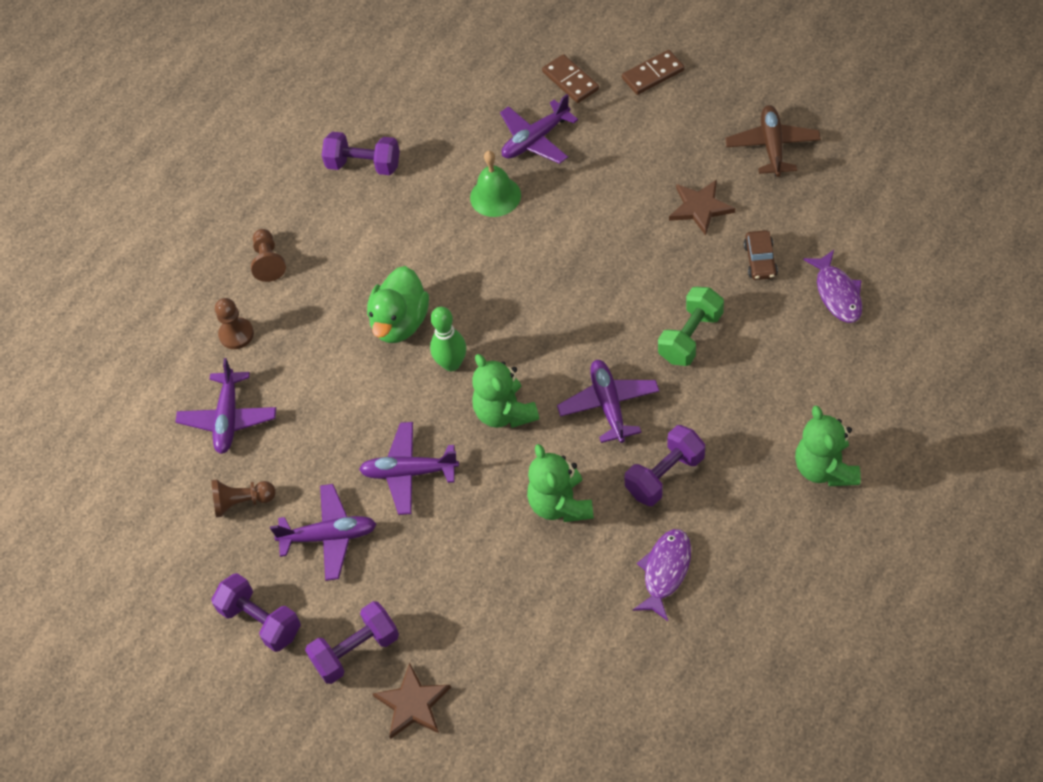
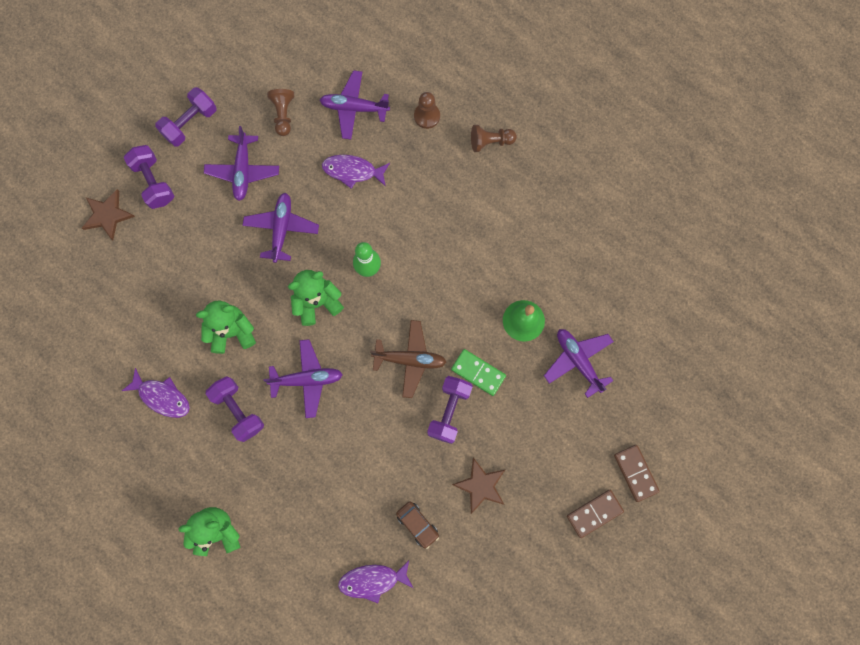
camera: 90 degrees right, 20 degrees up
(319, 404) = (352, 171): none -> purple fish
(363, 165) = (574, 220): purple dumbbell -> purple dumbbell (449, 411)
(400, 322) = (413, 234): green duck -> none
(567, 230) = (478, 373): none -> green domino
(570, 81) = (639, 400): brown domino -> brown domino (594, 513)
(690, 337) = (355, 453): green dumbbell -> none
(760, 260) = (417, 524): brown car -> brown car turned 135 degrees counterclockwise
(772, 146) = (535, 561): brown plane -> brown plane (410, 360)

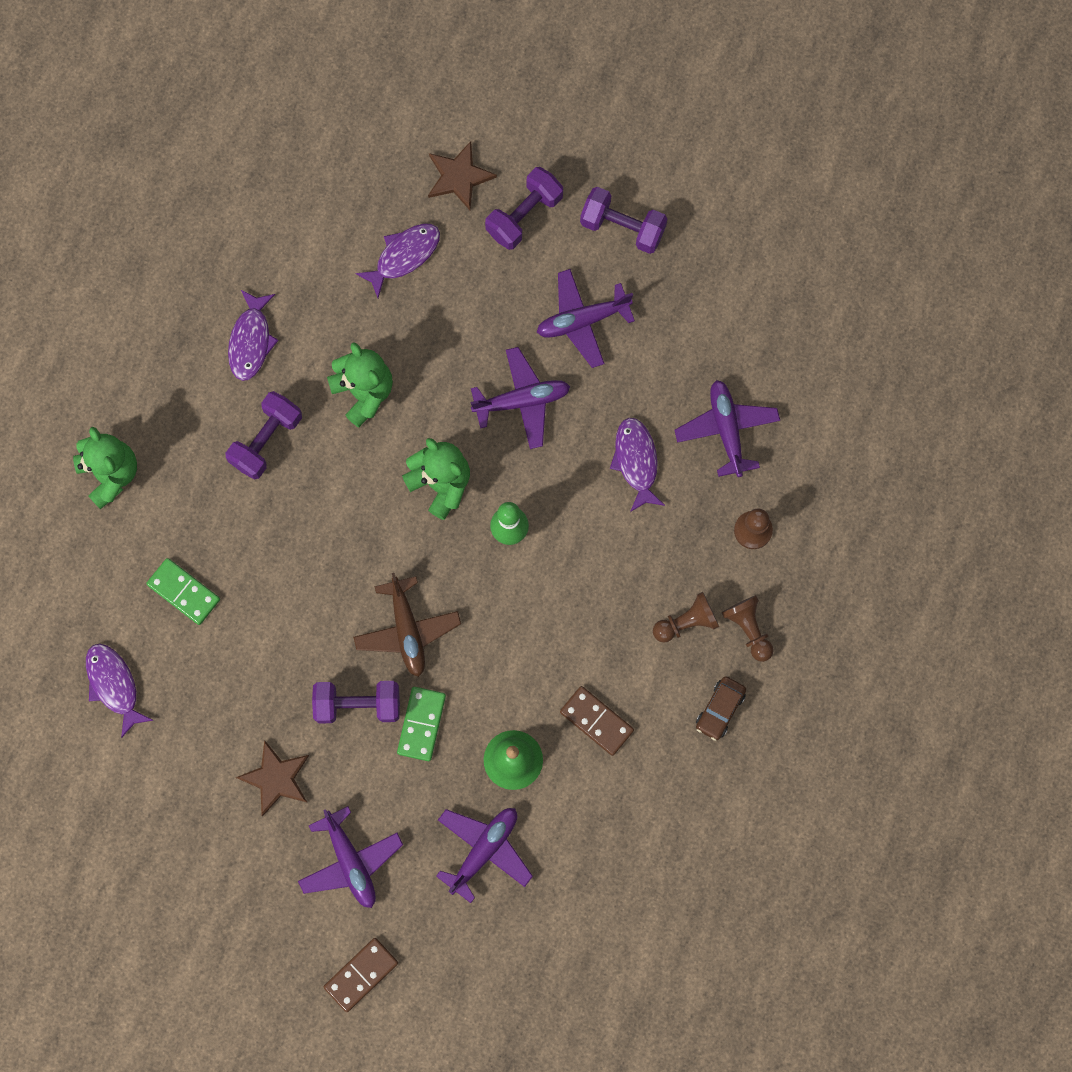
camera: 70 degrees right, 0 degrees up
(147, 271) = (404, 256): none -> purple fish
(283, 115) = (681, 341): brown pawn -> brown pawn (686, 622)
(307, 379) = (335, 510): purple plane -> purple plane (350, 861)
(324, 506) = (183, 592): none -> green domino
(417, 524) = (201, 716): brown car -> brown car (720, 709)
(594, 513) = (290, 937): brown domino -> brown domino (596, 721)

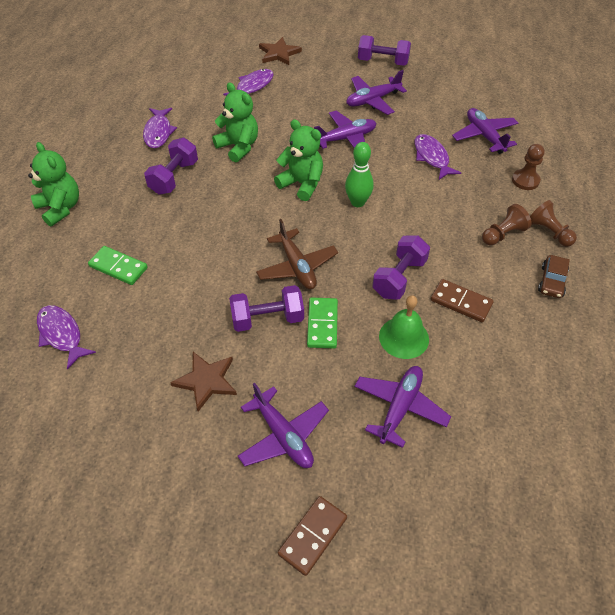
camera: 10 degrees left, 25 degrees down
(524, 215) = (322, 63): purple dumbbell -> purple dumbbell (399, 278)

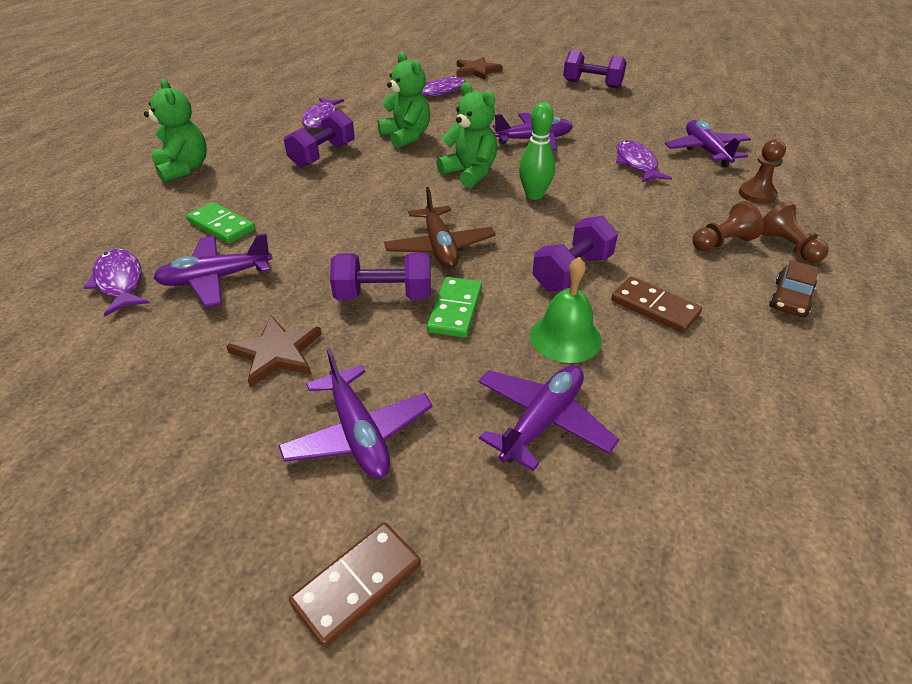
camera: 10 degrees right, 10 degrees down
(372, 100) = (573, 112): purple plane -> purple plane (216, 279)

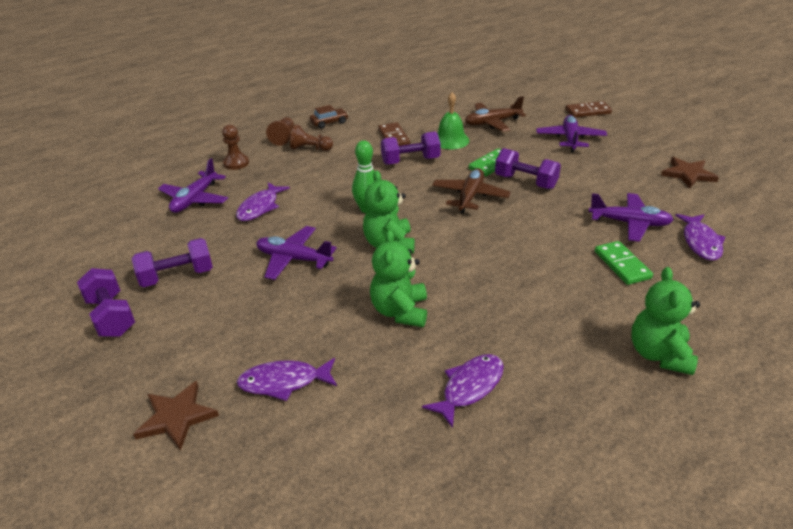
camera: 145 degrees left, 5 degrees down
(277, 353) = (598, 174): brown star -> brown star (688, 174)
(322, 155) = (502, 317): purple dumbbell -> purple dumbbell (177, 276)
(542, 421) = (492, 123): purple plane -> brown plane

